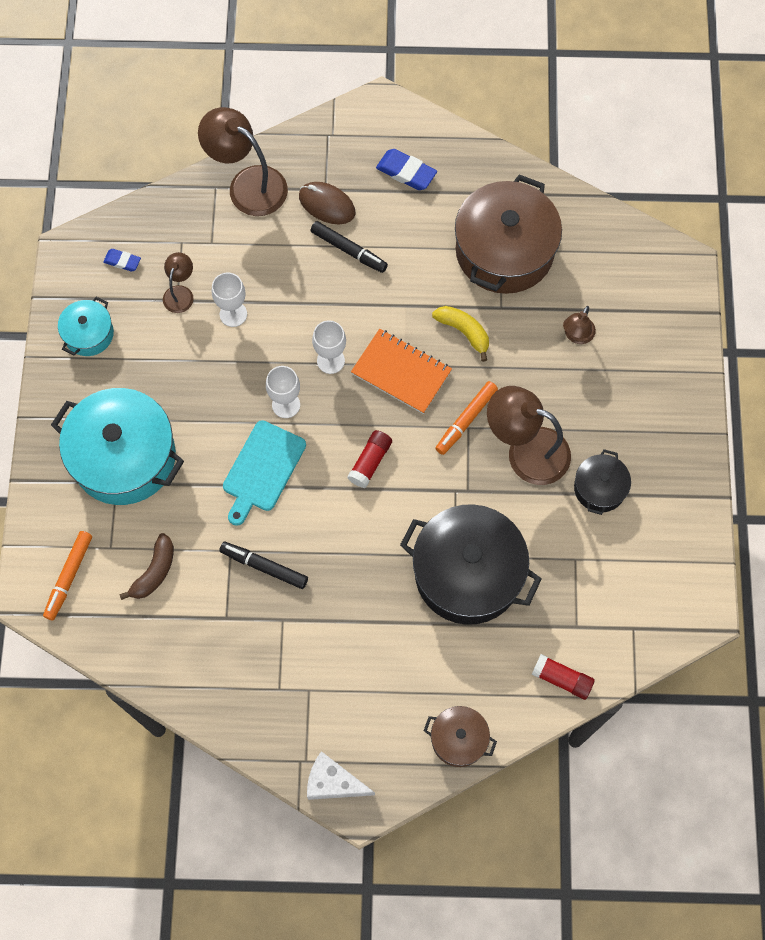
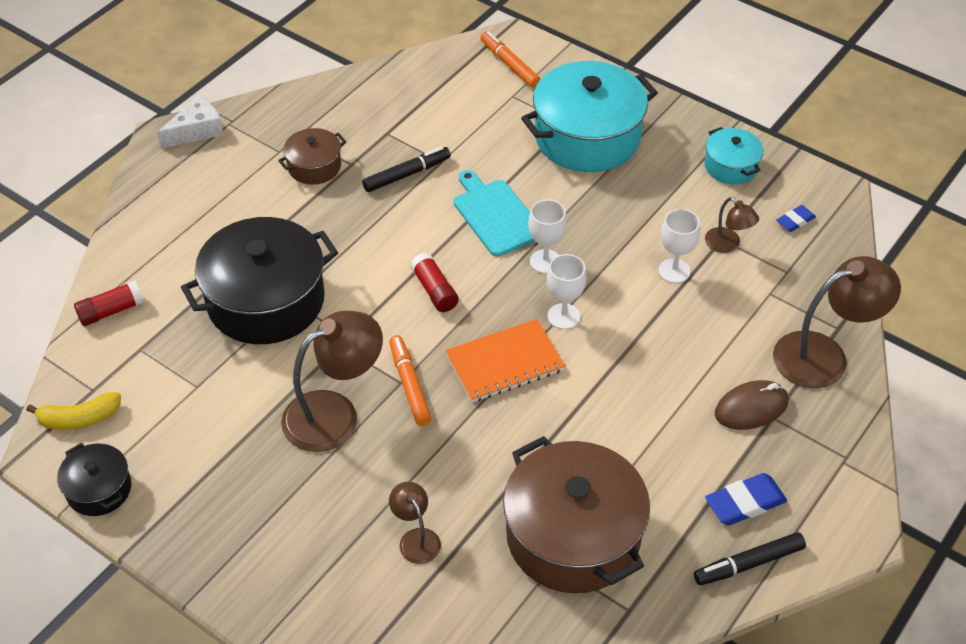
camera: 125 degrees right, 20 degrees down
(154, 572) = (467, 111): brown banana -> none
(349, 250) = (679, 396): black marker -> black marker (748, 564)
(459, 739) = (142, 217): brown pot -> brown pot (314, 166)
(464, 332) = (505, 439): yellow banana -> yellow banana (79, 419)
(599, 488) = (241, 450): black pot -> black pot (99, 489)

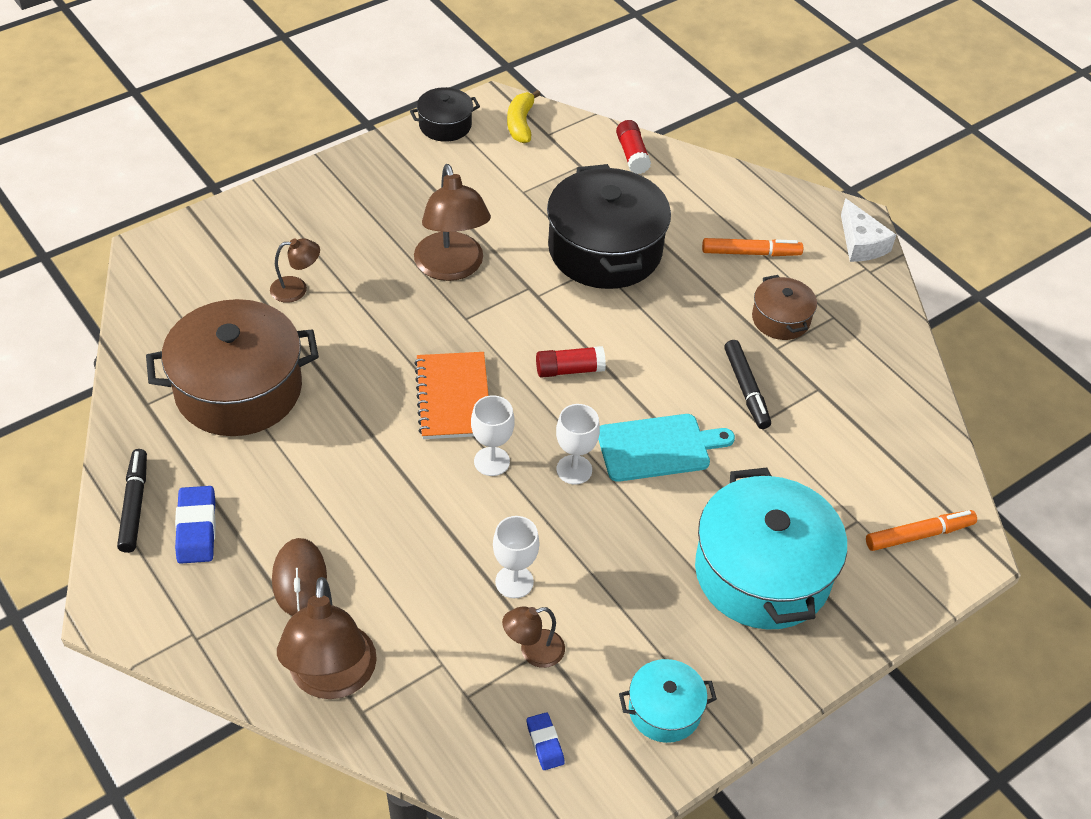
camera: 105 degrees right, 0 degrees up
(409, 385) = (460, 323): orange marker -> orange marker (751, 253)

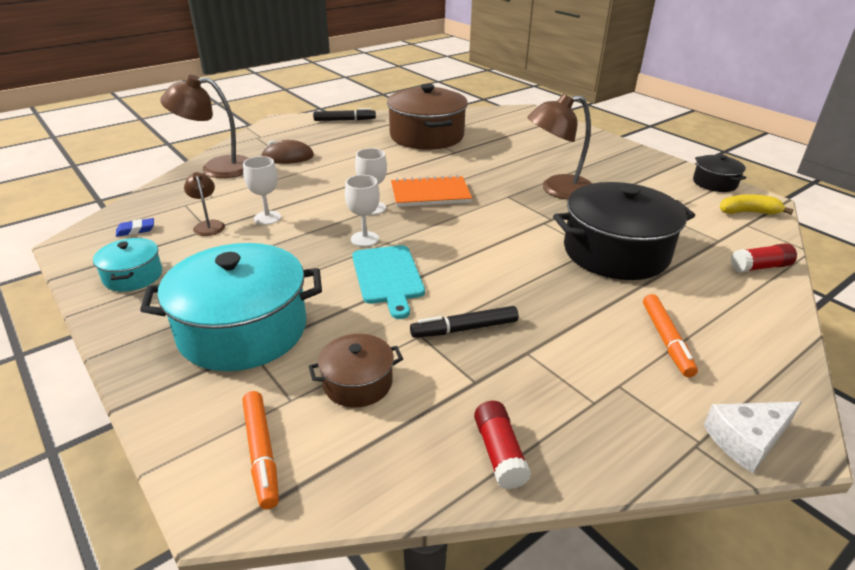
camera: 90 degrees right, 15 degrees down
(196, 528) = (327, 133): blue eraser -> none
(296, 289) = (513, 145): brown lamp -> none
(569, 370) = (467, 236): red glue stick -> red glue stick (499, 453)
(780, 319) = (572, 358): brown pot -> brown pot (357, 383)

